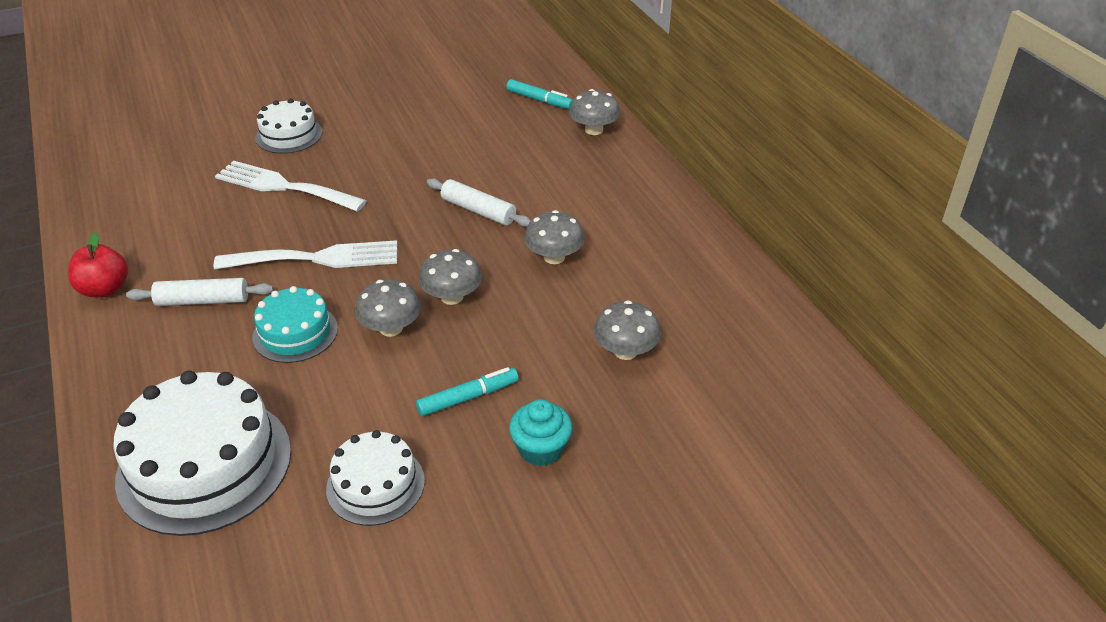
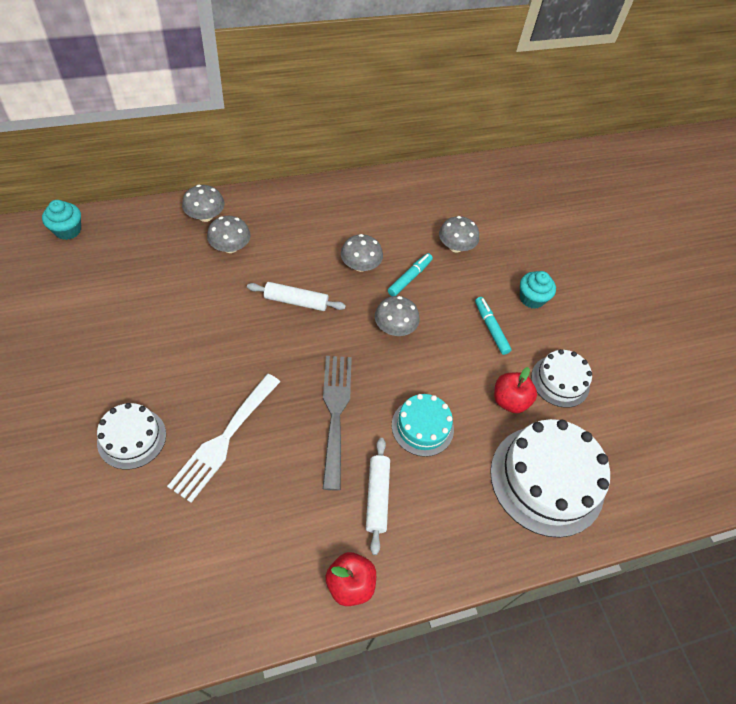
camera: 90 degrees left, 15 degrees up
(317, 258) = (335, 412): white fork -> grey fork
(337, 421) = (509, 401): none -> red apple
(391, 328) = (423, 366): grey mushroom -> grey mushroom (230, 247)
(478, 211) = (296, 301): white rolling pin -> white rolling pin turned 60 degrees clockwise
(539, 57) = (68, 230): none -> turquoise cupcake
(539, 100) = (145, 241): turquoise marker -> turquoise marker (409, 278)

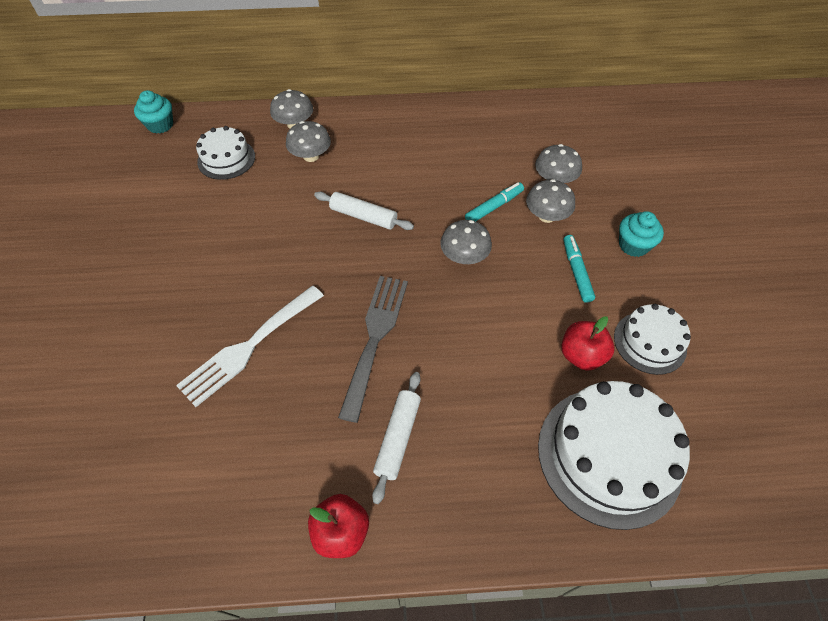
camera: 20 degrees right, 0 degrees up
(132, 438) = (157, 330): white cake -> white cake (226, 159)
(360, 265) = (442, 188): grey mushroom -> grey mushroom (546, 216)
(422, 427) = (470, 368): turquoise cake -> none

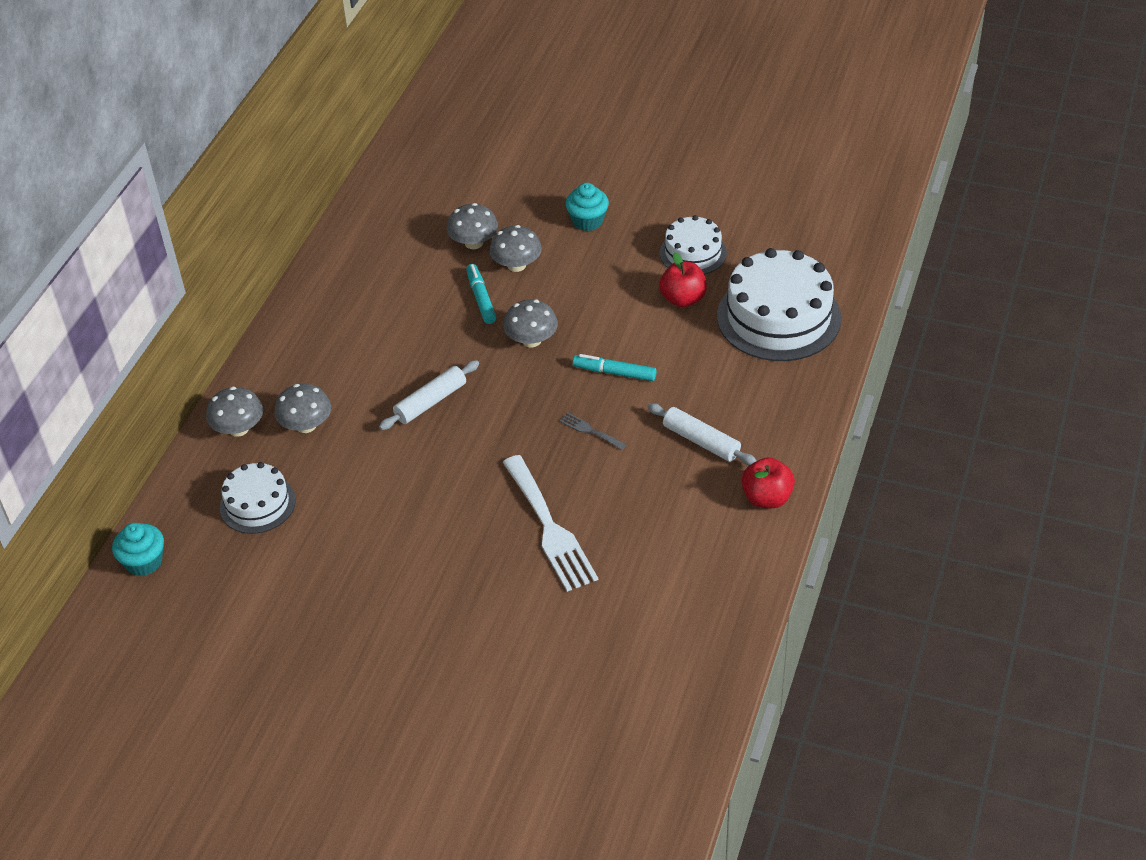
camera: 65 degrees left, 10 degrees down
(375, 337) = (590, 430): grey fork -> grey fork, size x0.44
(576, 272) = (595, 269): turquoise marker -> turquoise marker (615, 373)

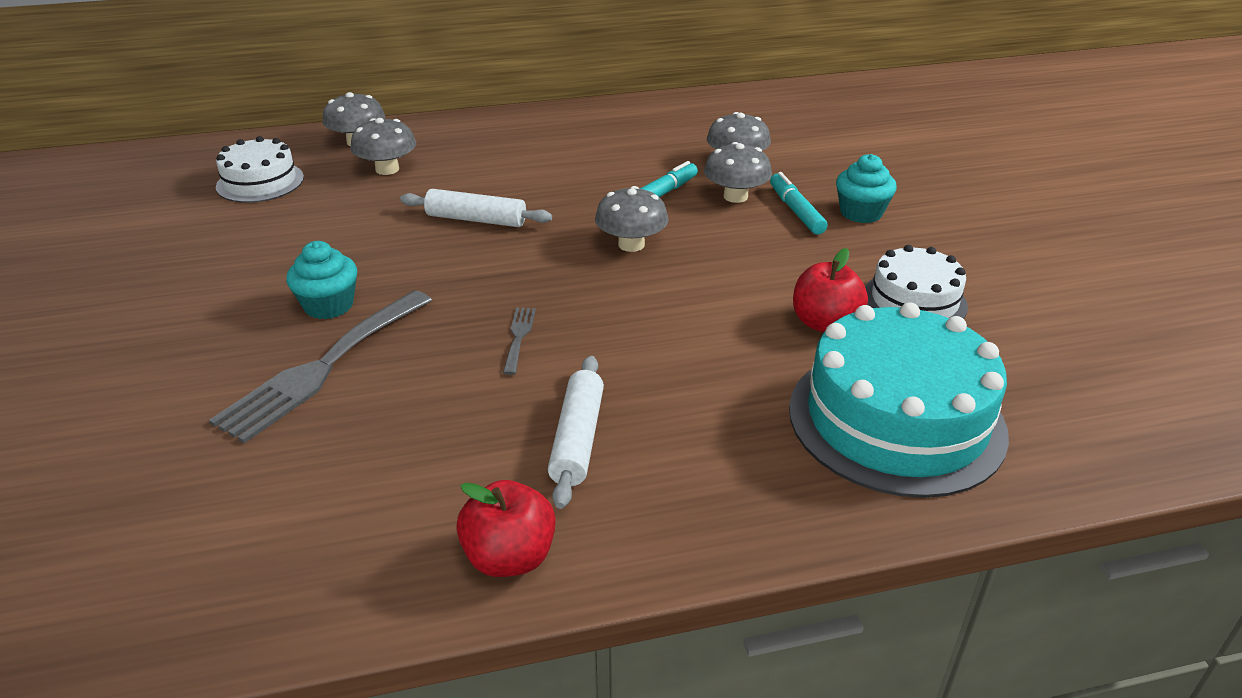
camera: 55 degrees right, 10 degrees down
(144, 562) = (154, 158): turquoise cupcake -> turquoise cupcake (329, 305)
(550, 528) = (322, 368): white fork -> grey fork
(615, 373) = (637, 319): turquoise marker -> turquoise marker (796, 211)
(778, 317) = (896, 419): white cake -> turquoise cake

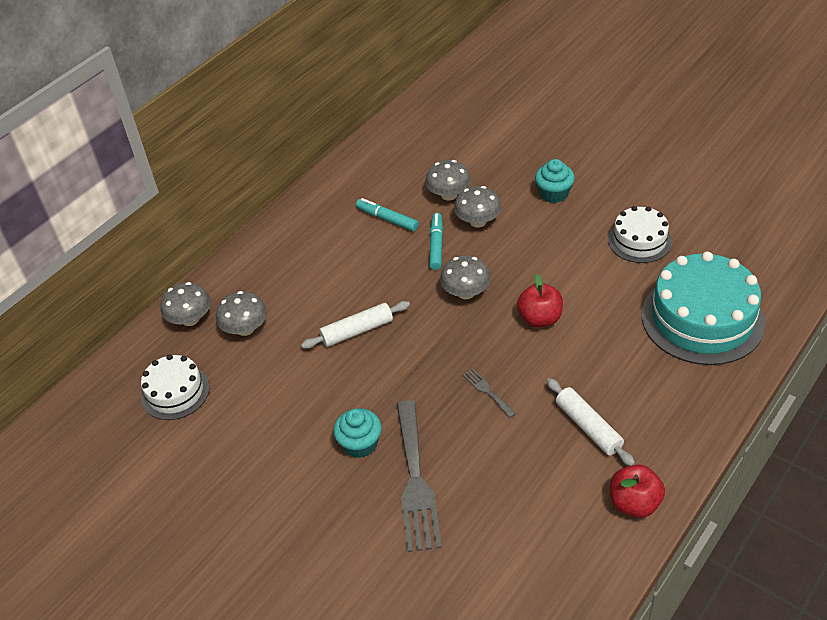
camera: 35 degrees left, 10 degrees up
(796, 211) = (521, 213): turquoise marker -> turquoise marker (387, 219)
(824, 323) = (616, 282): red apple -> red apple (540, 319)

